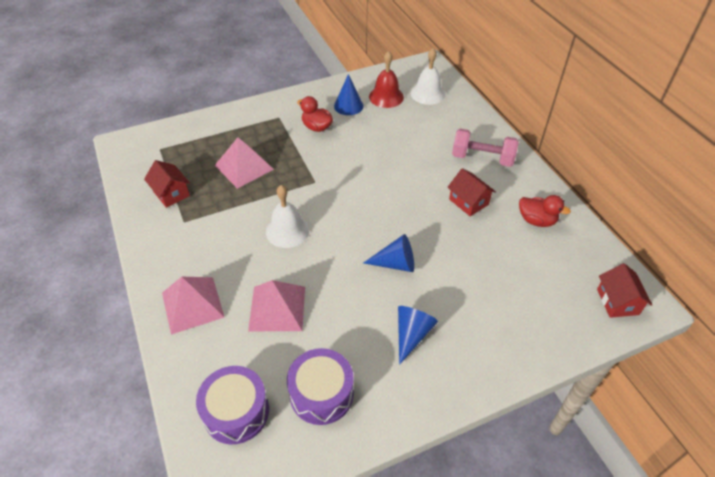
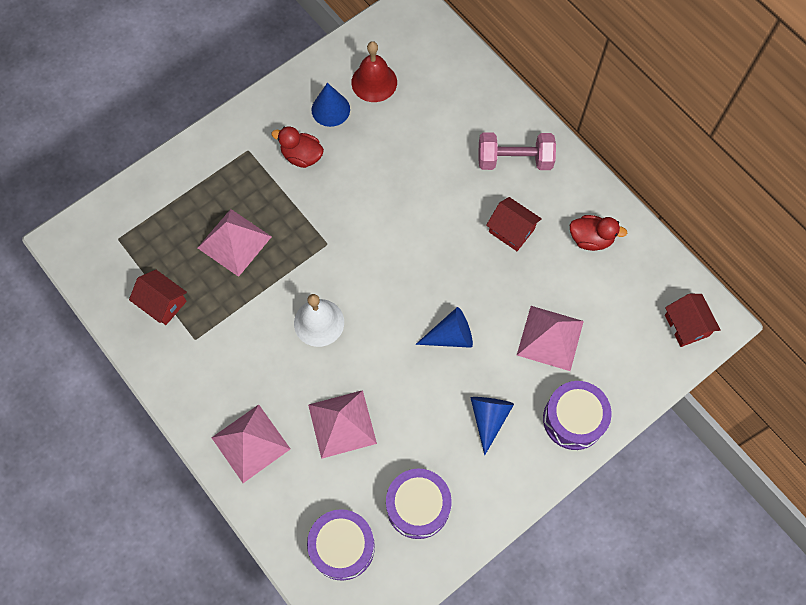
camera: 15 degrees left, 20 degrees up
(427, 94) = (425, 64): white bell -> none
(485, 284) = (550, 338): none -> pink pyramid
(494, 354) = (573, 419): none -> purple drum

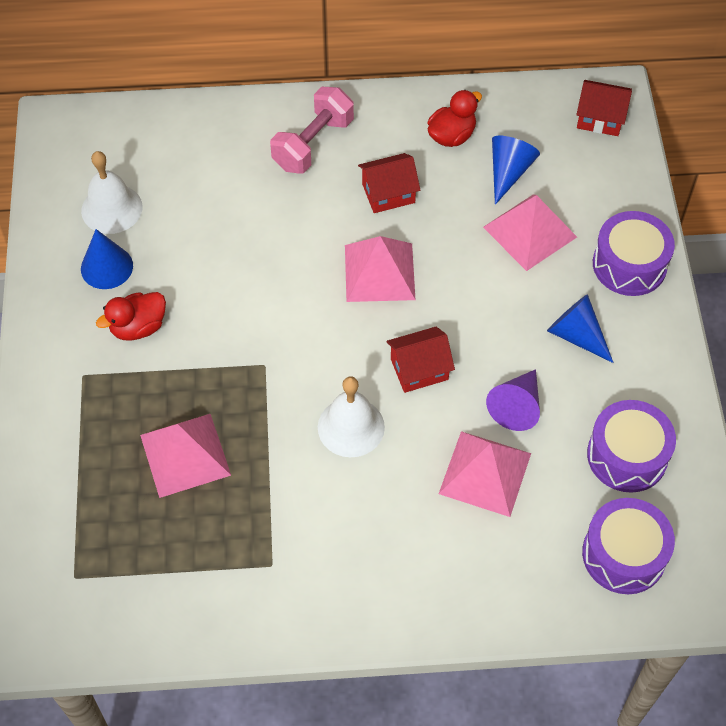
camera: 55 degrees left, 10 degrees down
(163, 303) = (198, 574): red house -> red house (419, 369)
(250, 443) = (441, 578): pink pyramid -> pink pyramid (379, 272)
(374, 82) = (111, 208): red bell -> white bell
(405, 413) = (517, 406): none -> purple cone
(450, 336) = (462, 315): blue cone -> blue cone (508, 172)

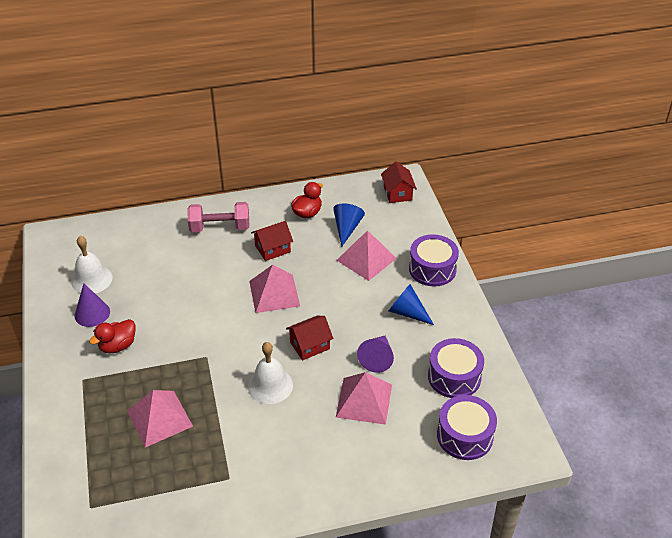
camera: 10 degrees left, 15 degrees down
(106, 267) = (92, 313): blue cone -> purple cone
(313, 144) = (220, 228): pink dumbbell -> pink dumbbell turned 60 degrees clockwise
(600, 118) = (397, 193): red house -> red house turned 75 degrees clockwise

